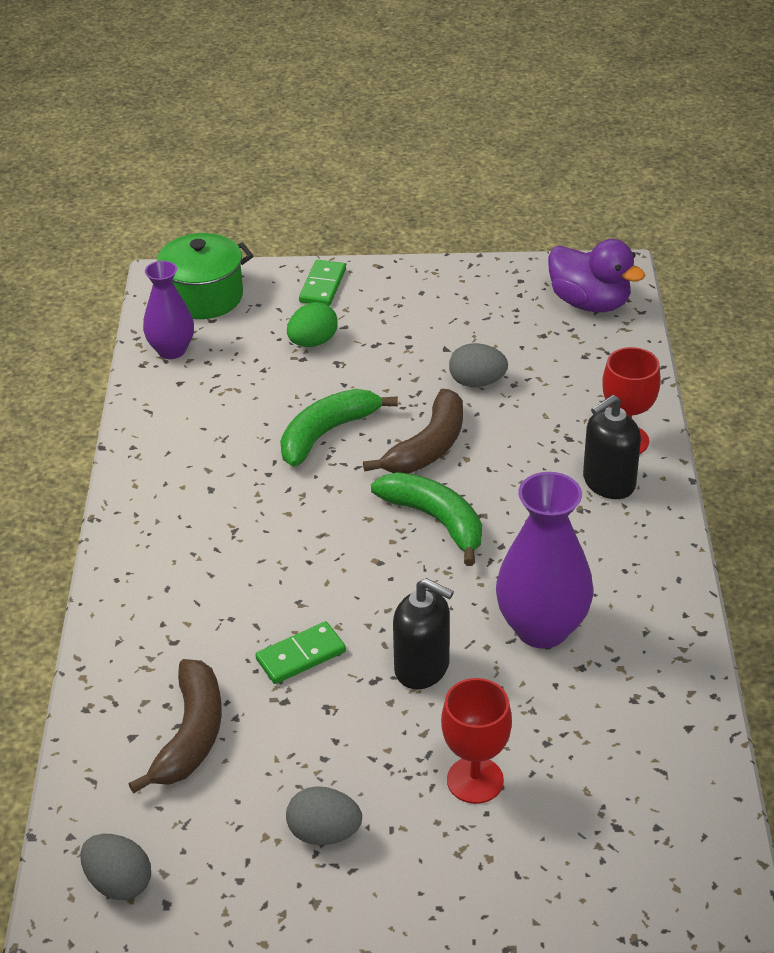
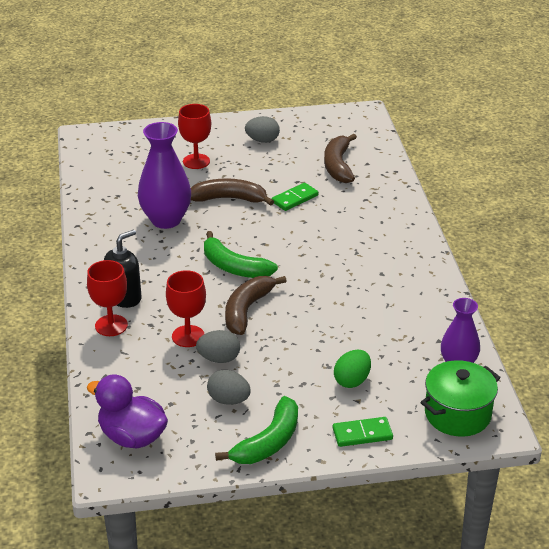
camera: 170 degrees right, 5 degrees down
(119, 883) = (346, 120): grey egg -> grey egg (228, 400)
(322, 286) = (362, 434): green domino -> green domino turned 75 degrees clockwise
(327, 433) = (318, 313): green banana -> green banana (268, 442)
(422, 667) = (229, 199): black soap dispenser -> brown banana
(516, 416) = (188, 336): none -> red goblet

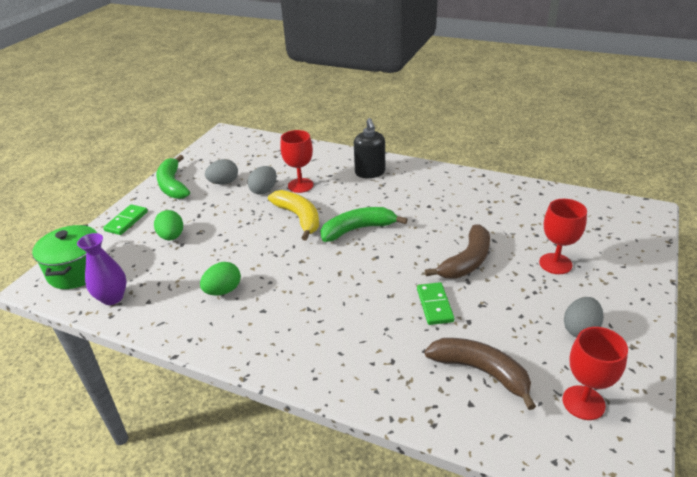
camera: 125 degrees right, 0 degrees up
(111, 325) = (345, 161): red goblet -> red goblet (583, 402)
(132, 437) = (240, 145): purple duck -> none
(166, 220) = (458, 216): purple vase -> none
(247, 310) = (299, 218): brown banana -> yellow banana
(384, 305) = (223, 291): none -> green egg

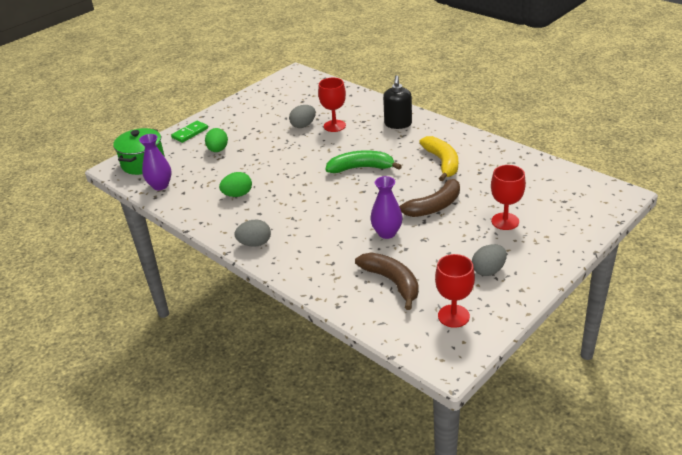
camera: 20 degrees right, 0 degrees up
(173, 185) = (235, 110): green banana -> none
(224, 182) = (275, 114): grey egg -> grey egg (255, 243)
(299, 218) = (319, 151): yellow banana -> yellow banana (442, 162)
(435, 305) = (387, 233): green domino -> purple vase

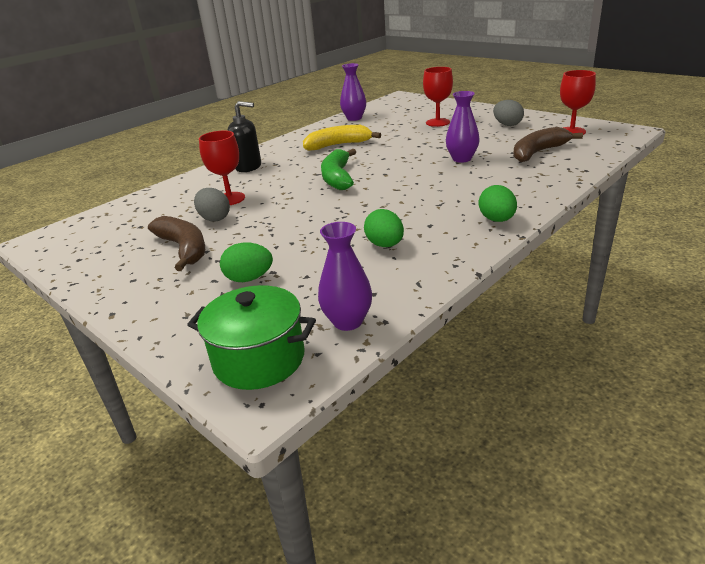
camera: 90 degrees left, 5 degrees down
(190, 133) = (170, 318): green domino -> none
(255, 243) = (497, 220): grey egg -> green egg
(433, 207) = (416, 145): brown banana -> brown banana (184, 249)
(529, 166) = (354, 118): none -> purple vase

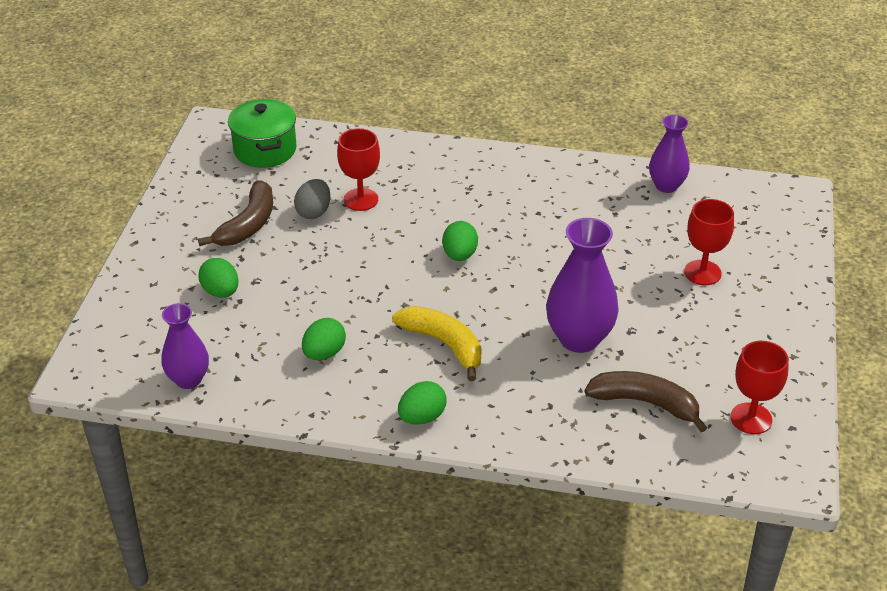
camera: 55 degrees right, 10 degrees up
(248, 167) = (447, 171): black soap dispenser -> none
(259, 359) = (119, 352): green pot -> green pot (265, 150)
(337, 178) = (459, 255): green banana -> green egg
(338, 145) = (558, 213): yellow banana -> yellow banana (444, 344)
(462, 159) = (579, 338): purple vase -> purple vase, size x1.57
(507, 125) = (739, 345): grey egg -> none

